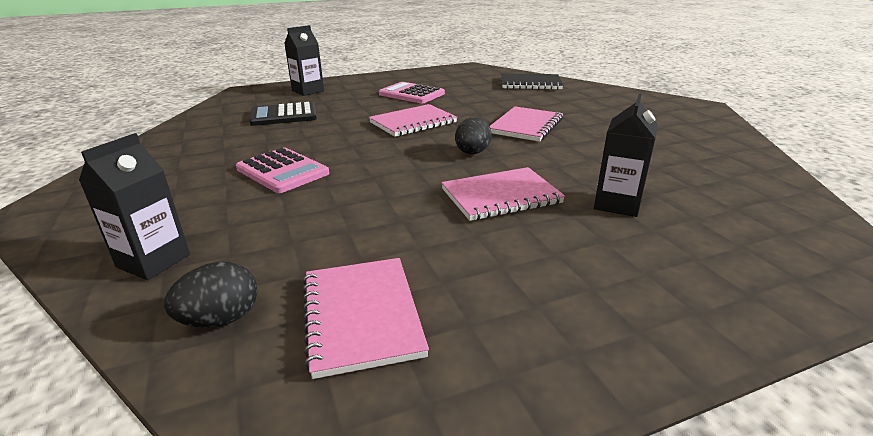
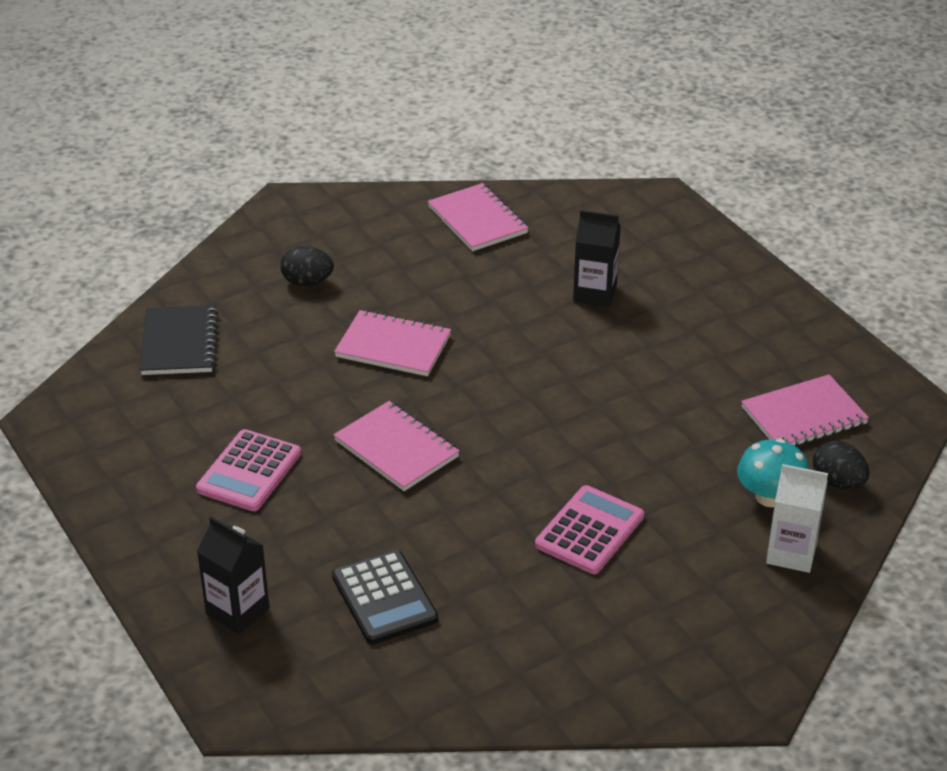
camera: 100 degrees left, 10 degrees up
(153, 261) = (791, 553): black carton -> white carton
(243, 262) = (770, 497): none -> turquoise mushroom
(472, 153) = (496, 386): black egg -> black egg (307, 282)
(501, 196) = (602, 360): pink notebook -> pink notebook (478, 220)

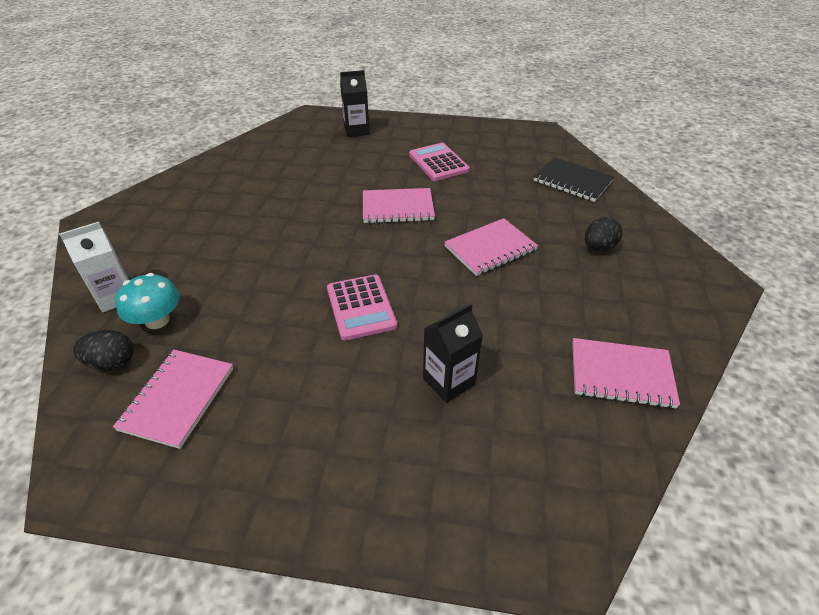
camera: 130 degrees right, 5 degrees up
(384, 598) = (309, 162): black calculator -> none
(589, 531) = (250, 236): pink calculator -> pink calculator (361, 307)

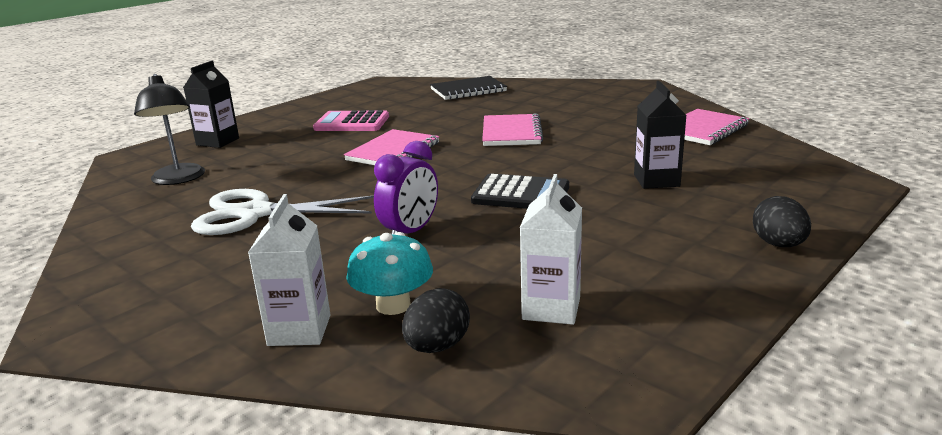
camera: 55 degrees left, 20 degrees down
(177, 398) = (551, 308): pink notebook -> white carton
(256, 203) = (256, 213): none -> white scissors
(262, 281) = (410, 232): none -> purple clock
(287, 150) = (179, 179): none -> black lamp
(361, 307) = (521, 194): pink calculator -> black calculator
(598, 247) = (561, 103): black egg -> black egg (778, 244)

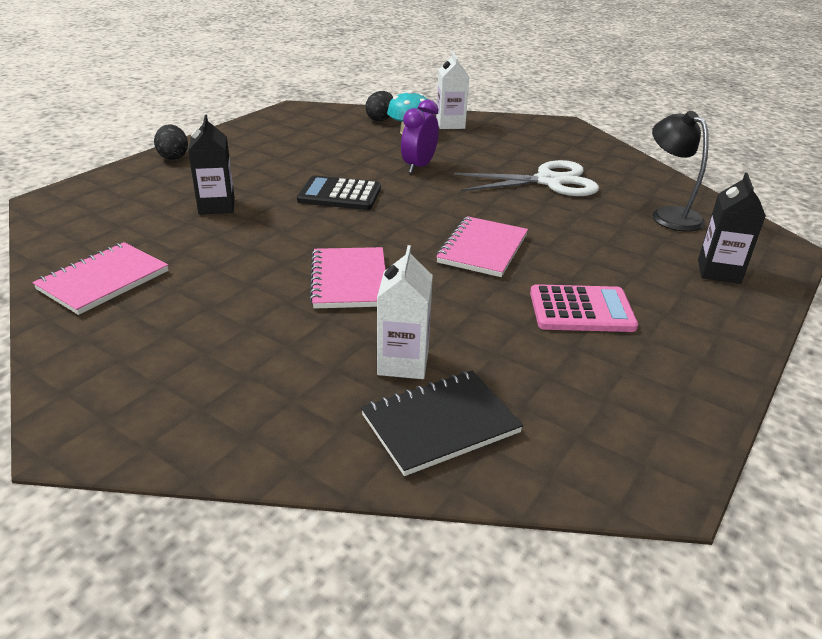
camera: 170 degrees right, 10 degrees up
(551, 308) = (325, 130): white carton -> white carton (403, 362)

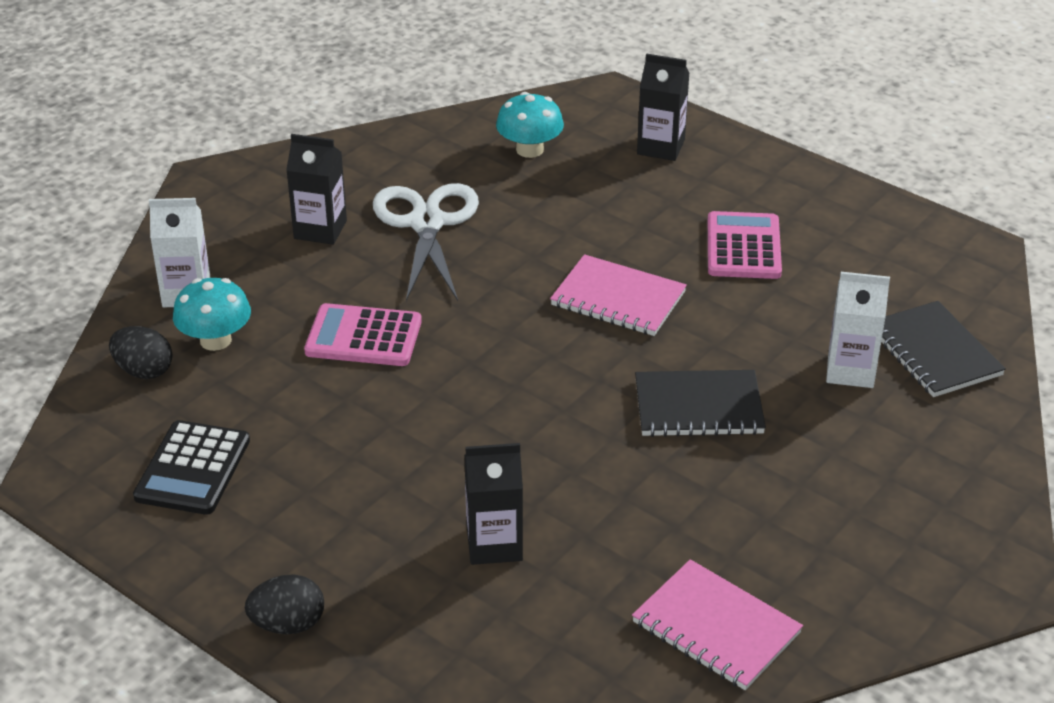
camera: 85 degrees left, 5 degrees up
(340, 194) = (459, 417): black calculator -> black calculator (193, 469)
(349, 280) = (698, 407): pink notebook -> black notebook
(418, 167) = (363, 337): purple clock -> pink calculator
(526, 152) = (320, 229): none -> black carton
(669, 215) = (529, 150): black lamp -> turquoise mushroom

